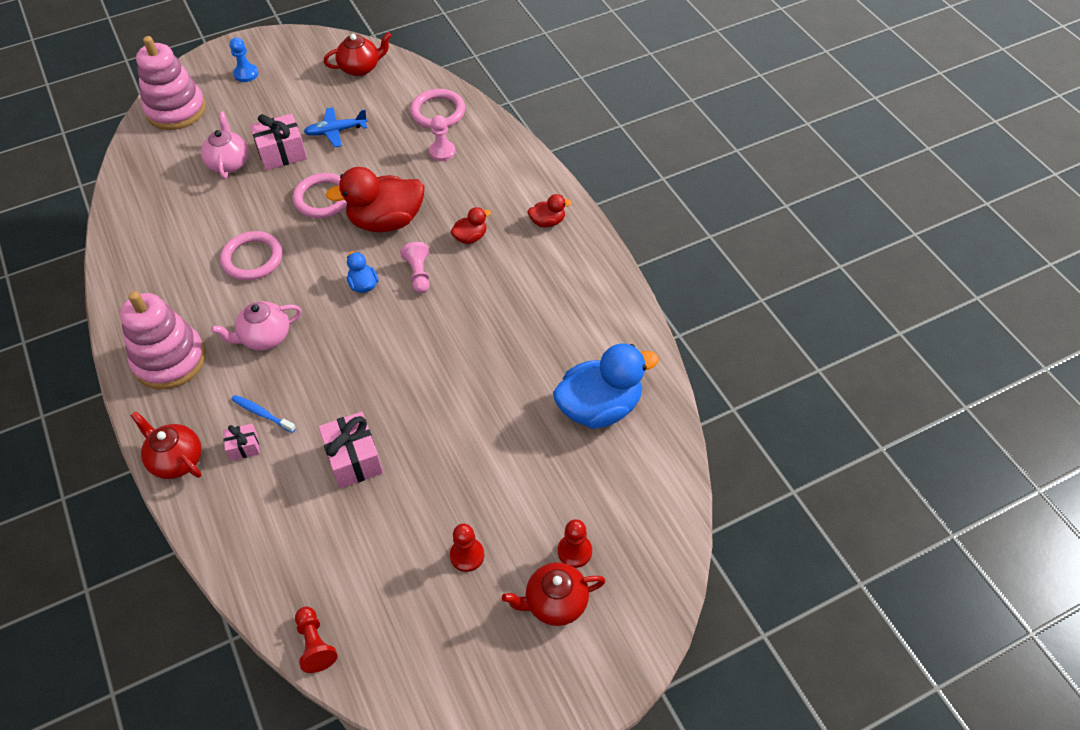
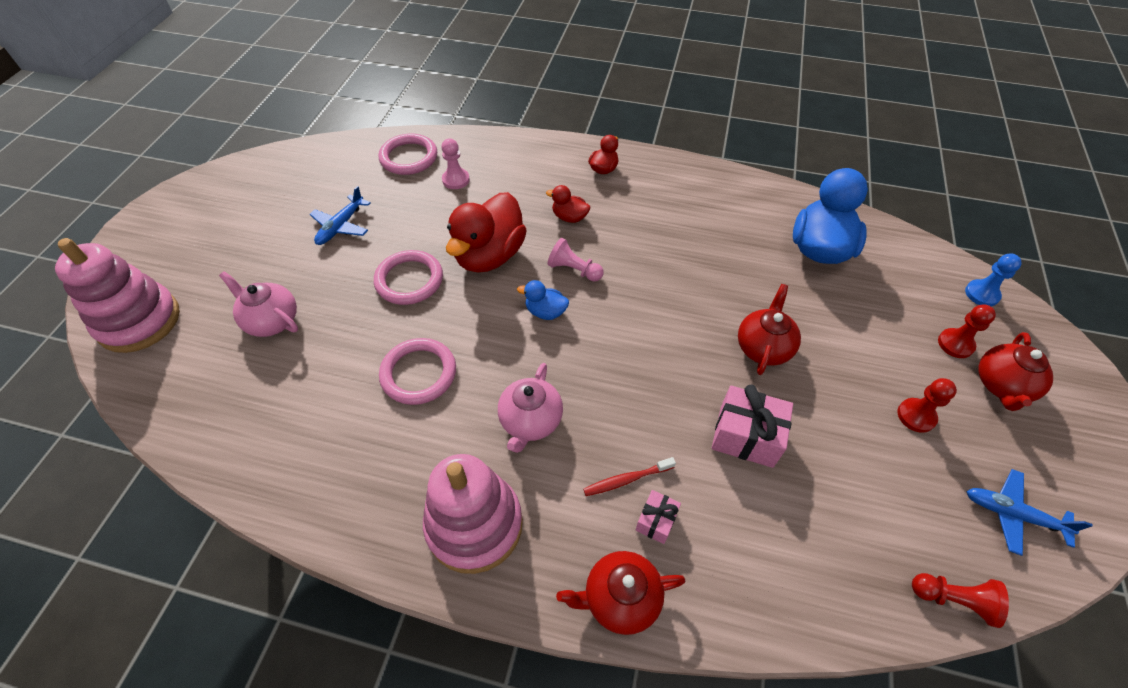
camera: 50 degrees left, 0 degrees up
(246, 74) = (177, 243): blue pawn -> blue pawn (981, 294)
(262, 414) = (626, 479): blue toothbrush -> red toothbrush
(282, 153) = (315, 276): pink gift -> none
(360, 68) = (290, 170): red teapot -> red teapot (763, 347)
(422, 657) = (1013, 515): none -> blue plane
(470, 237) = (569, 217): red duck -> red duck turned 75 degrees counterclockwise

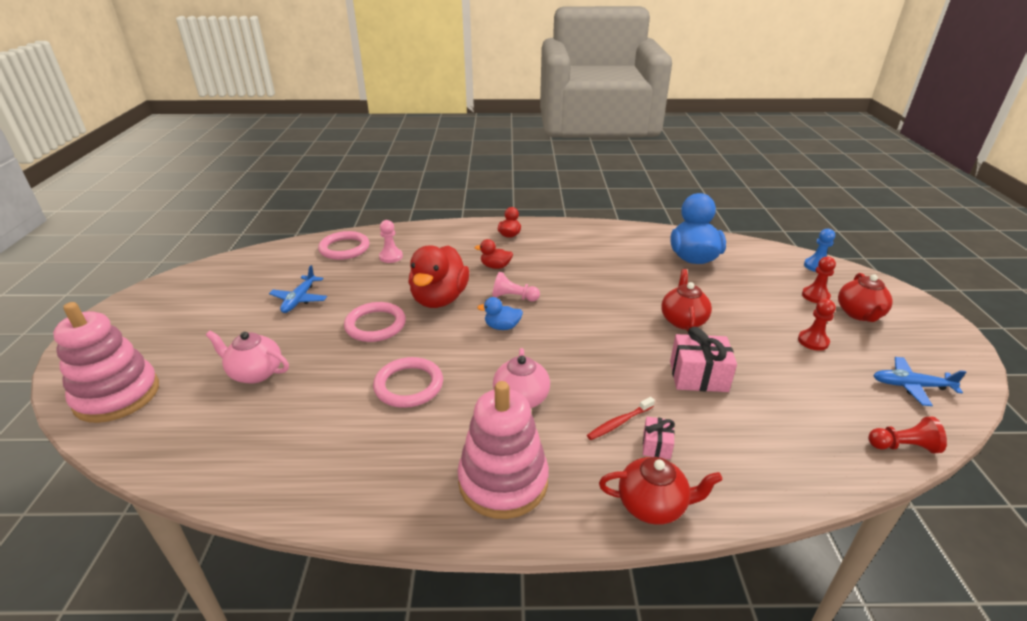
camera: 15 degrees left, 20 degrees down
(620, 598) = (653, 505): red teapot -> red teapot turned 150 degrees counterclockwise

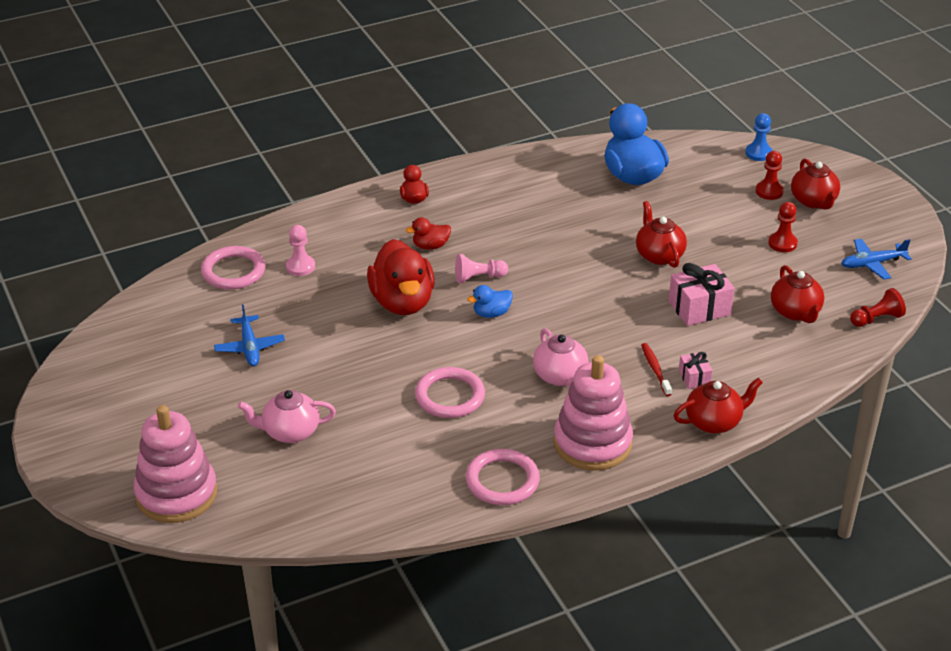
camera: 25 degrees left, 5 degrees up
(375, 325) = (362, 350): pink ring -> pink ring (502, 480)
(619, 423) = (655, 369): red toothbrush -> red toothbrush turned 135 degrees clockwise
(803, 410) = (795, 312): none -> red teapot

